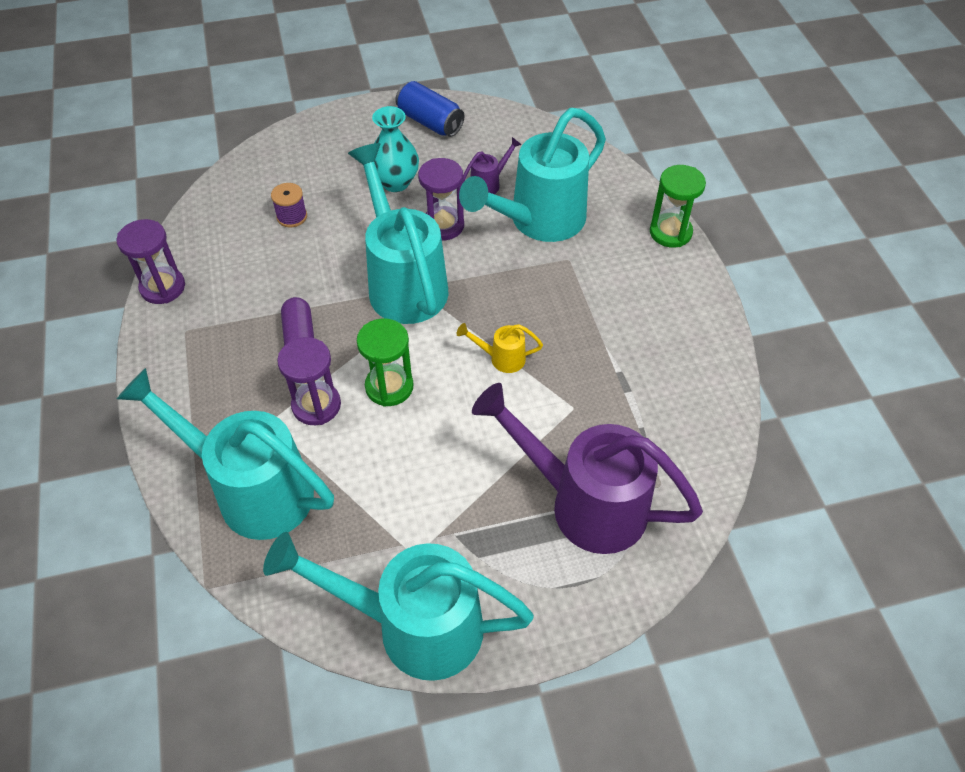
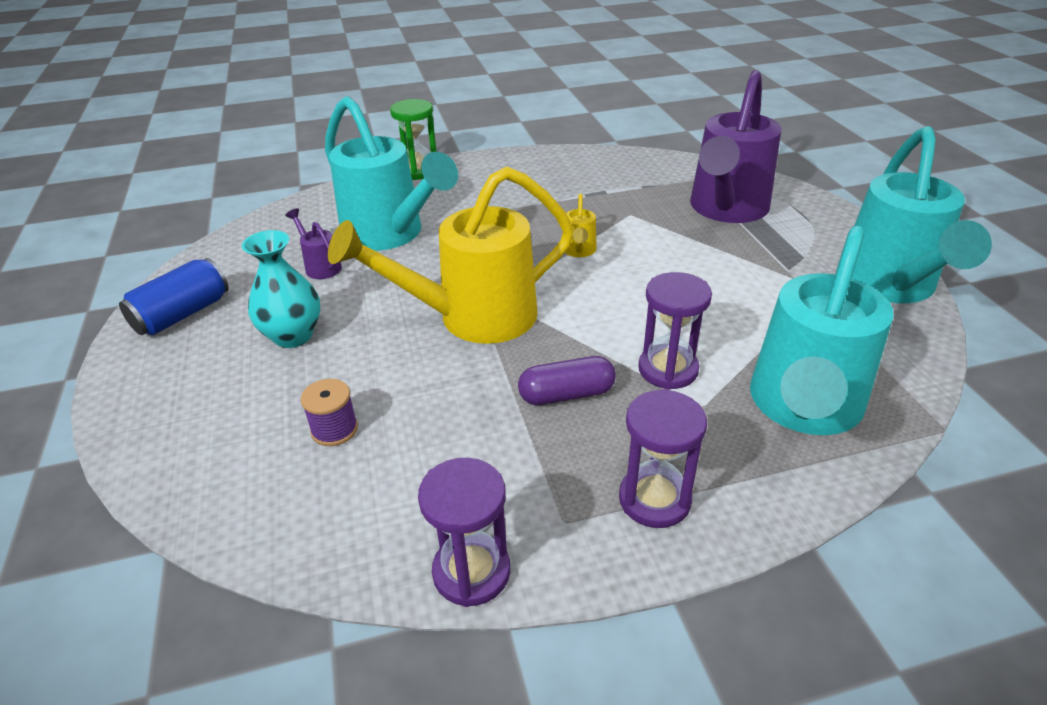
camera: 90 degrees left, 15 degrees down
(389, 387) = (629, 318): green hourglass -> none
(403, 282) = (473, 318): turquoise watering can -> yellow watering can
(443, 225) = (383, 295): purple hourglass -> purple hourglass (654, 499)

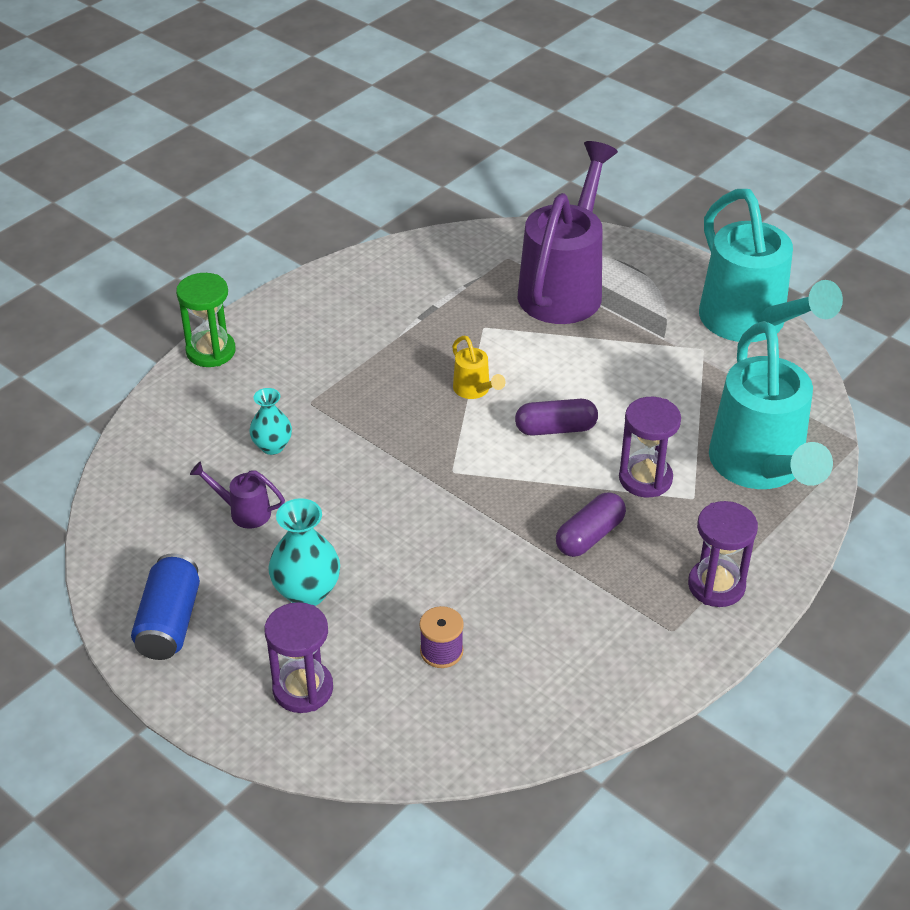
camera: 35 degrees left, 5 degrees up
(390, 234) = (272, 446): turquoise watering can -> turquoise vase
(471, 572) = (644, 693): purple hourglass -> purple hourglass (303, 689)
(473, 318) = (448, 502): yellow watering can -> none
(620, 300) = (555, 429): none -> purple capsule
(726, 210) = (564, 287): purple watering can -> purple watering can turned 150 degrees counterclockwise

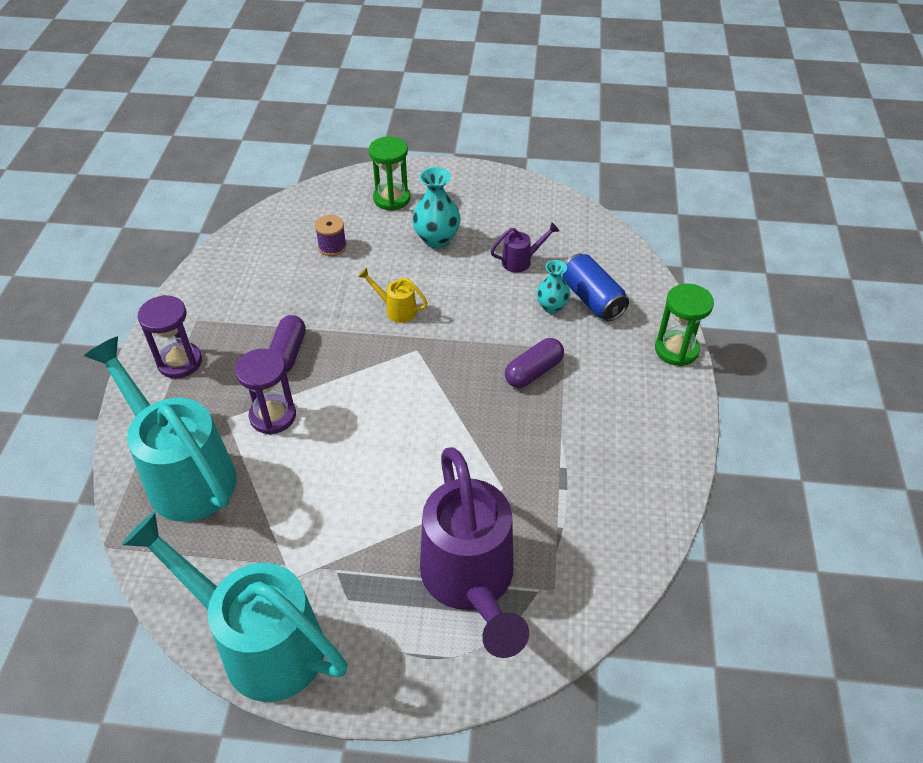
camera: 145 degrees right, 5 degrees up
(169, 622) = (493, 194): blue can -> blue can (592, 299)
(303, 689) = (391, 199): purple hourglass -> green hourglass
(474, 390) = (457, 422): yellow watering can -> yellow watering can (396, 310)
(555, 429) = (369, 422): purple capsule -> purple capsule (533, 372)

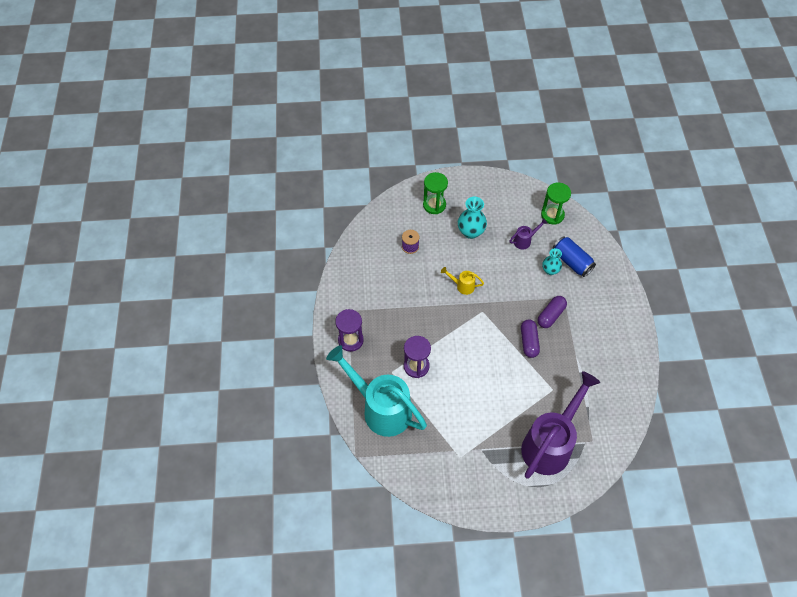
camera: 10 degrees left, 10 degrees up
(260, 642) = (456, 493): turquoise watering can -> none
(288, 353) = (410, 325): purple capsule -> purple capsule (529, 342)
(470, 582) = (550, 444): purple watering can -> purple watering can turned 120 degrees counterclockwise
(676, 350) = (625, 289): green hourglass -> green hourglass (552, 215)

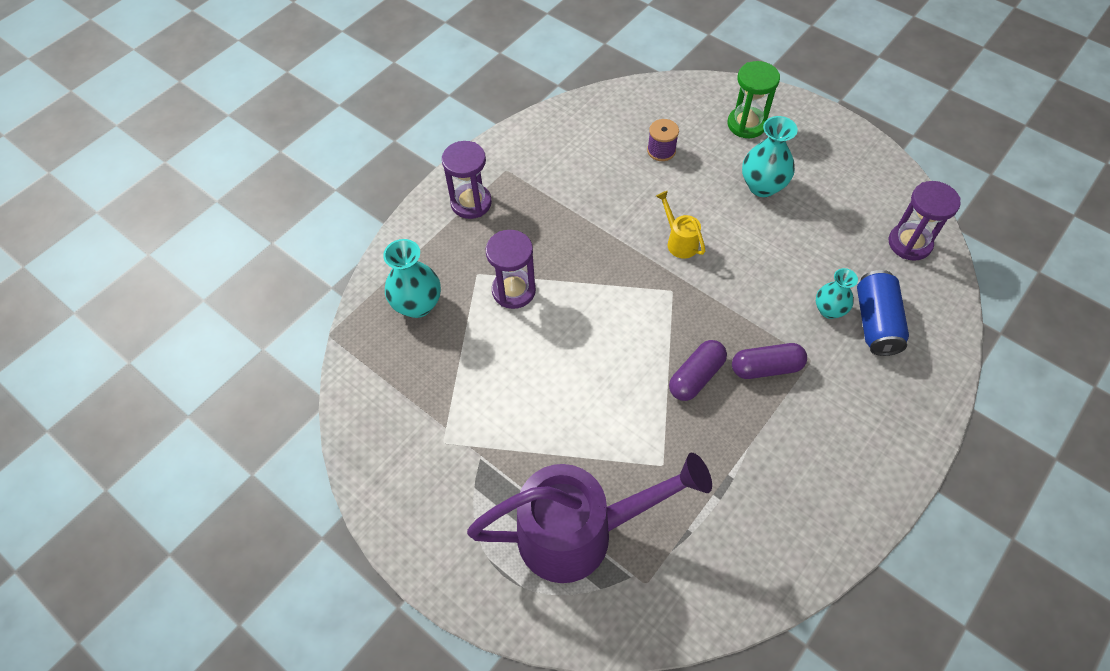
camera: 45 degrees right, 0 degrees up
(381, 408) = (417, 305): turquoise watering can -> turquoise vase
(524, 241) = (830, 247): purple watering can -> none
(552, 215) = (909, 243): green hourglass -> purple hourglass

